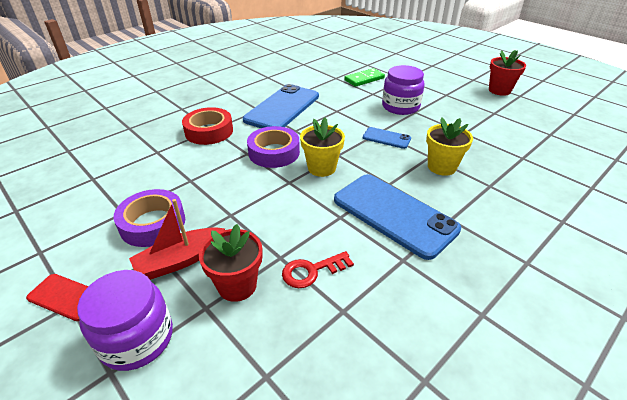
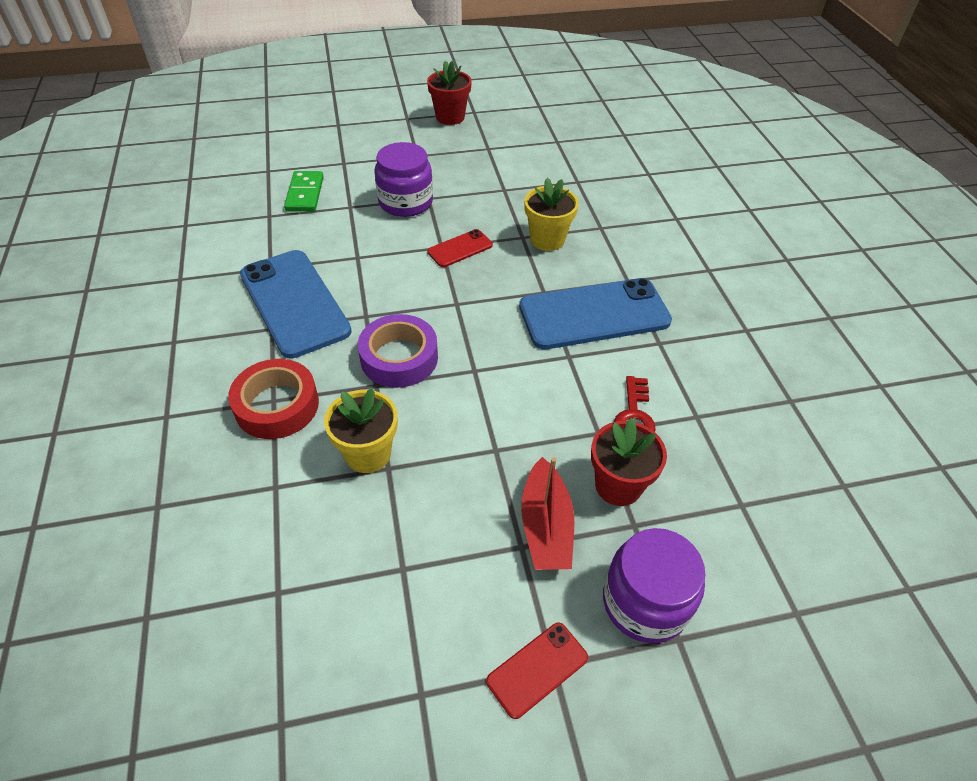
camera: 60 degrees left, 10 degrees up
(153, 223) = (454, 537): purple tape -> none
(321, 168) = (470, 329): yellow flower pot -> yellow flower pot (368, 454)
(386, 138) = (460, 249): blue phone -> red phone

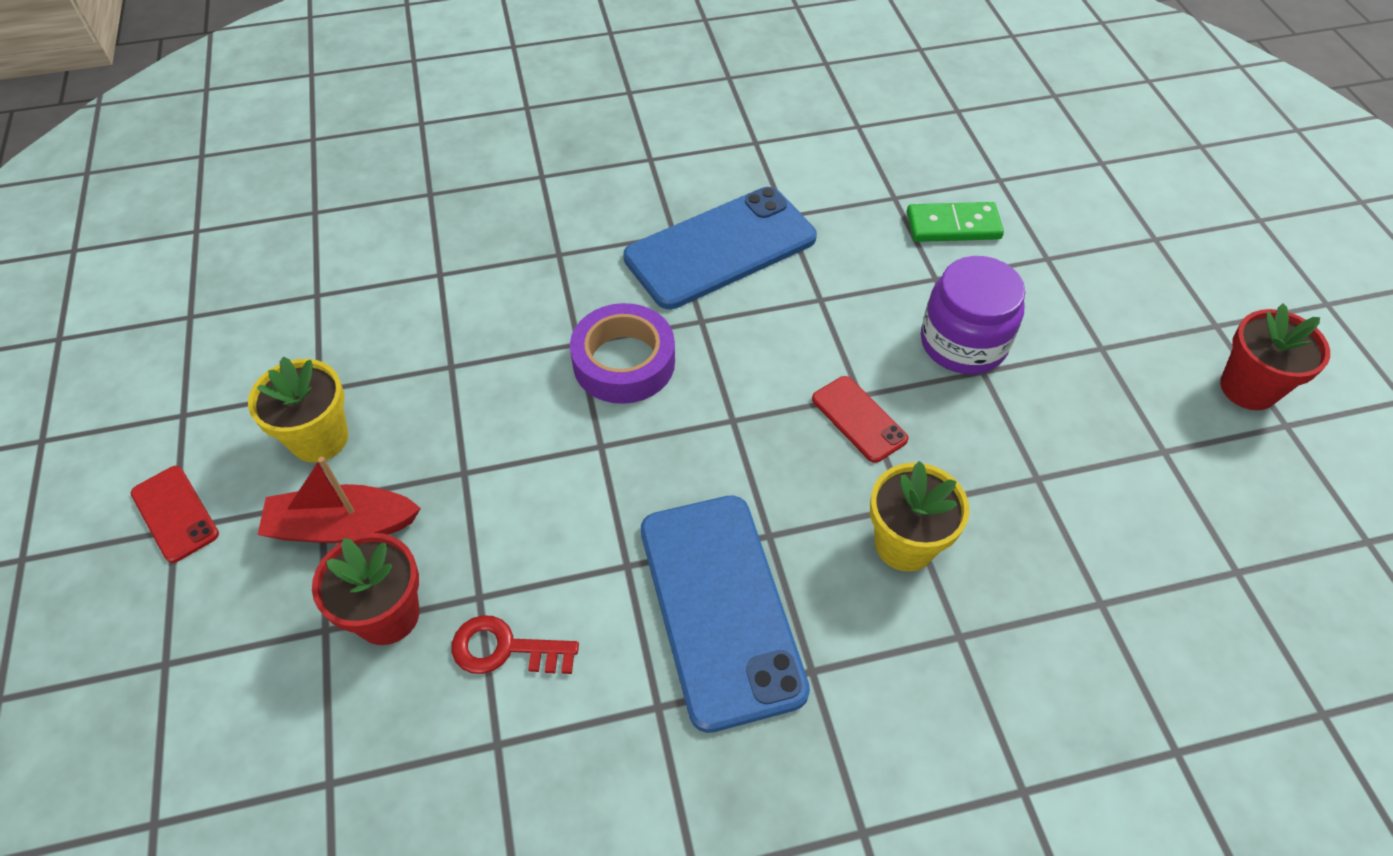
camera: 90 degrees right, 5 degrees up
(277, 405) = (550, 258): red tape -> none
(368, 454) = (472, 346): yellow flower pot -> yellow flower pot (319, 438)
(645, 602) = (218, 631): purple jar -> none

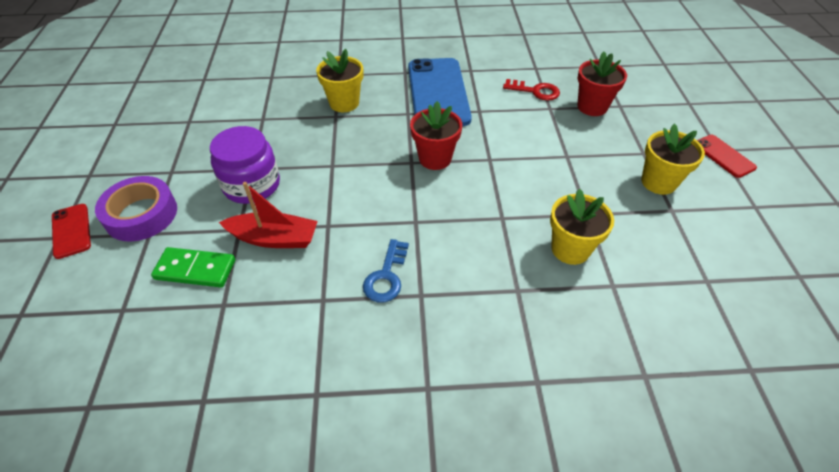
camera: 170 degrees left, 5 degrees down
(342, 526) = (627, 140): red boat -> red boat (274, 238)
(485, 311) = (570, 249): none -> yellow flower pot
(624, 362) = (472, 201): purple tape -> purple tape (141, 214)
(720, 248) = (386, 276): blue phone -> blue key
(859, 419) = (339, 154): red phone -> red phone (71, 231)
(1248, 388) = (112, 141): red flower pot -> red flower pot (435, 158)

